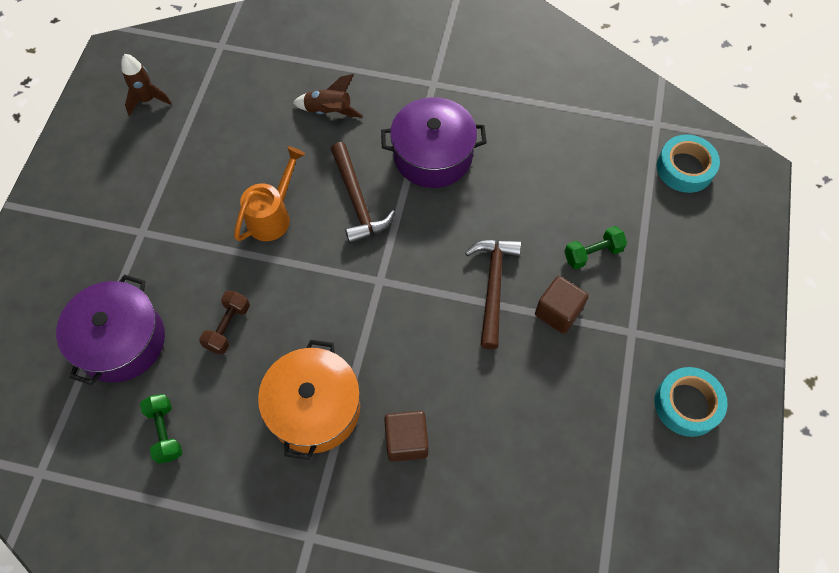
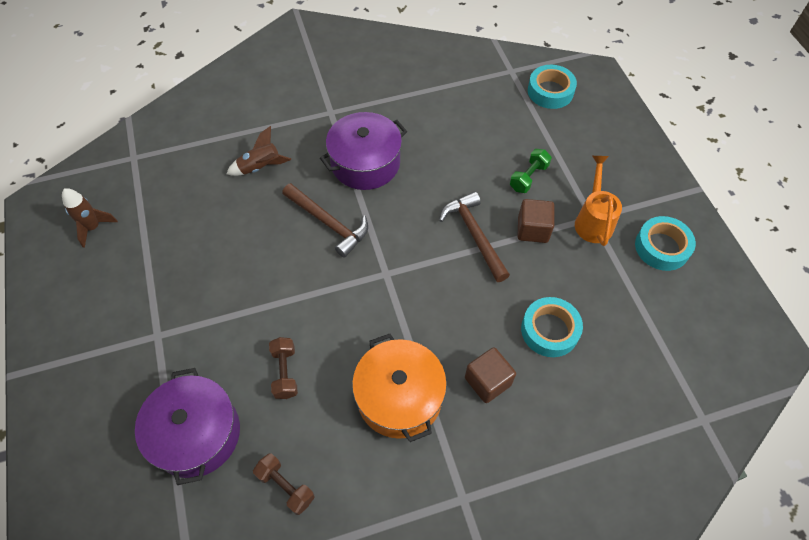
camera: 30 degrees left, 5 degrees down
(165, 432) = (286, 486): green dumbbell -> brown dumbbell
(273, 215) = (266, 266): orange watering can -> orange watering can (593, 220)
(503, 425) = (549, 330): none -> turquoise tape

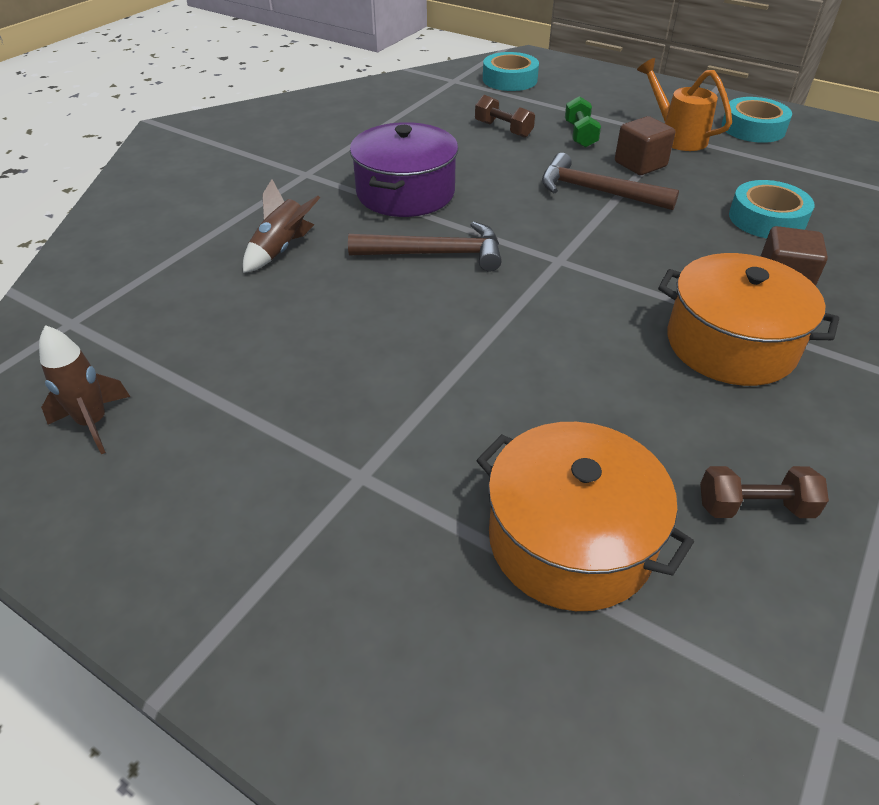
camera: 40 degrees left, 15 degrees down
(196, 434) = (570, 540): purple pot -> orange pot
(285, 372) = (584, 403): brown dumbbell -> brown dumbbell (503, 129)

